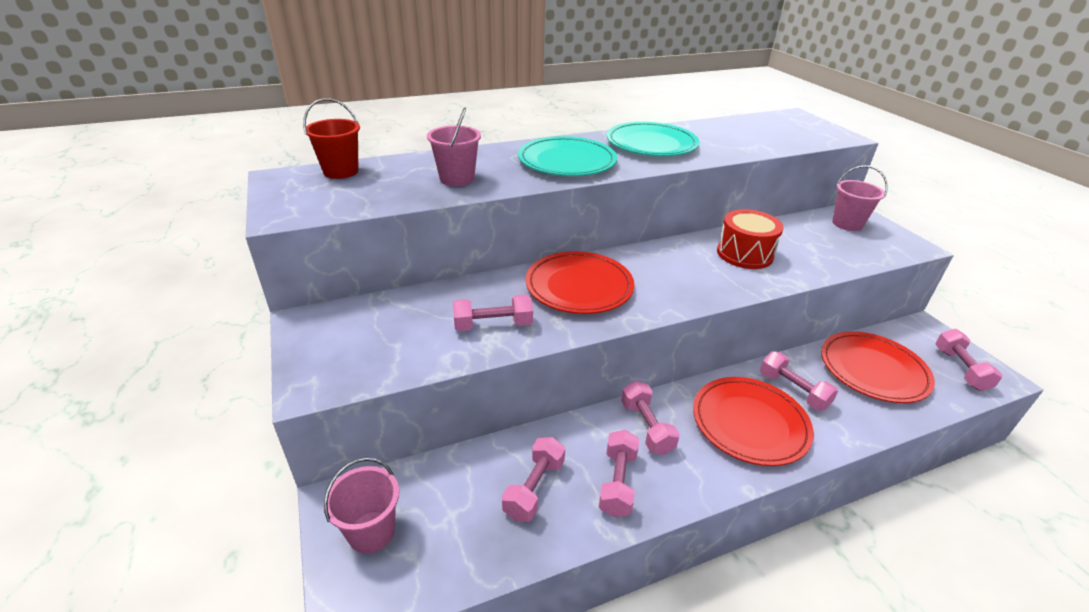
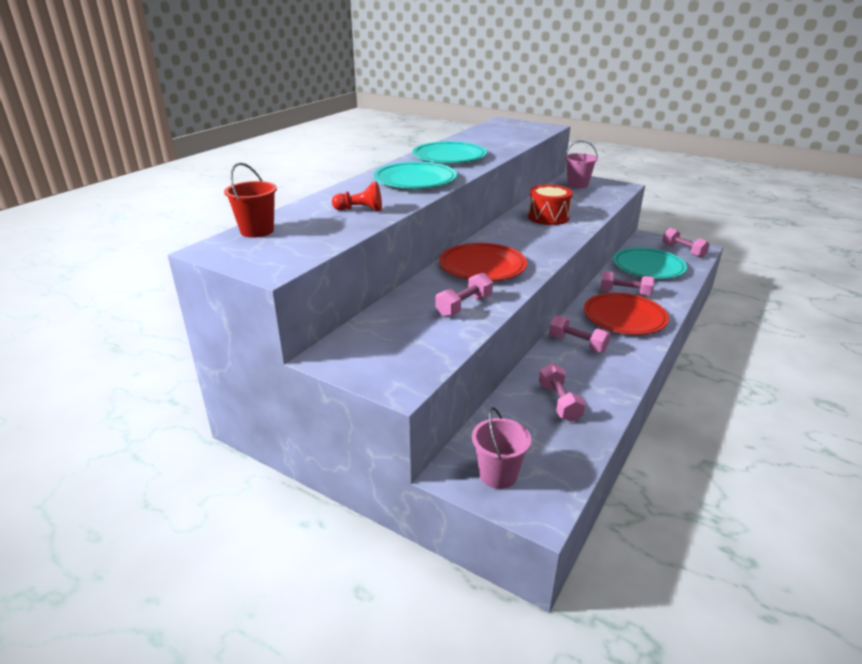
camera: 35 degrees left, 5 degrees down
(457, 179) = (360, 210): pink bucket -> red pawn
(617, 482) = (598, 376): pink dumbbell -> none
(873, 370) = (648, 267): red plate -> turquoise plate

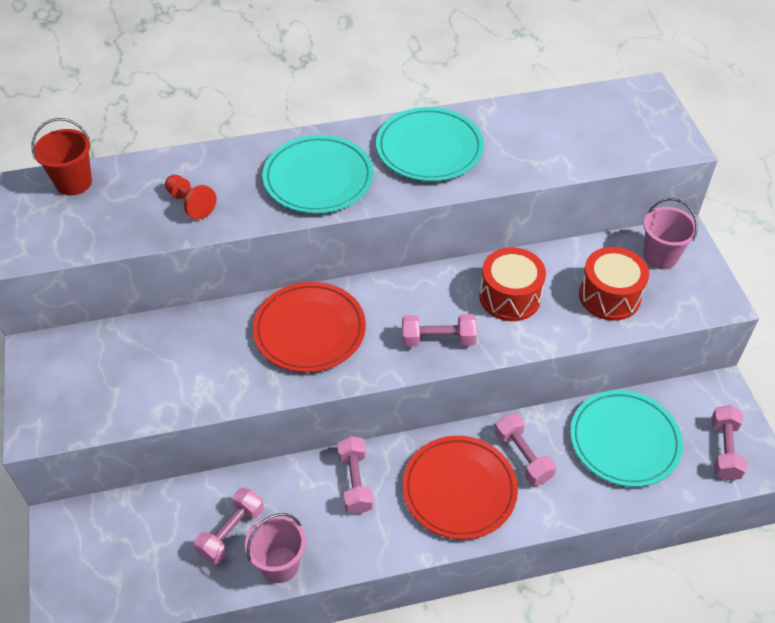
camera: 45 degrees right, 20 degrees up
(464, 306) = (209, 374): pink dumbbell -> pink dumbbell (438, 339)
(498, 475) = (86, 555): pink bucket -> pink bucket (280, 564)
(585, 201) = (609, 296): none -> red drum

